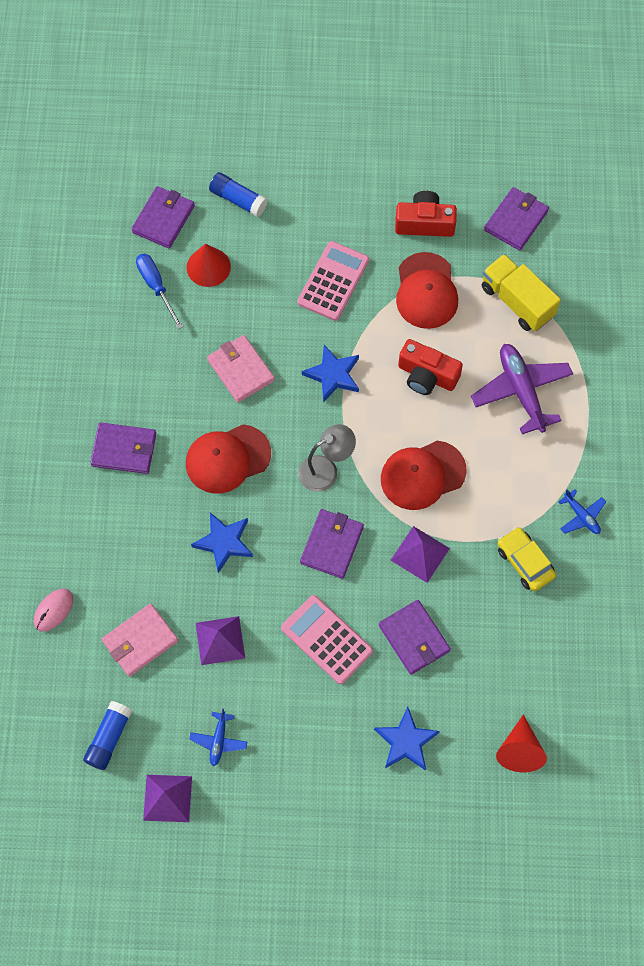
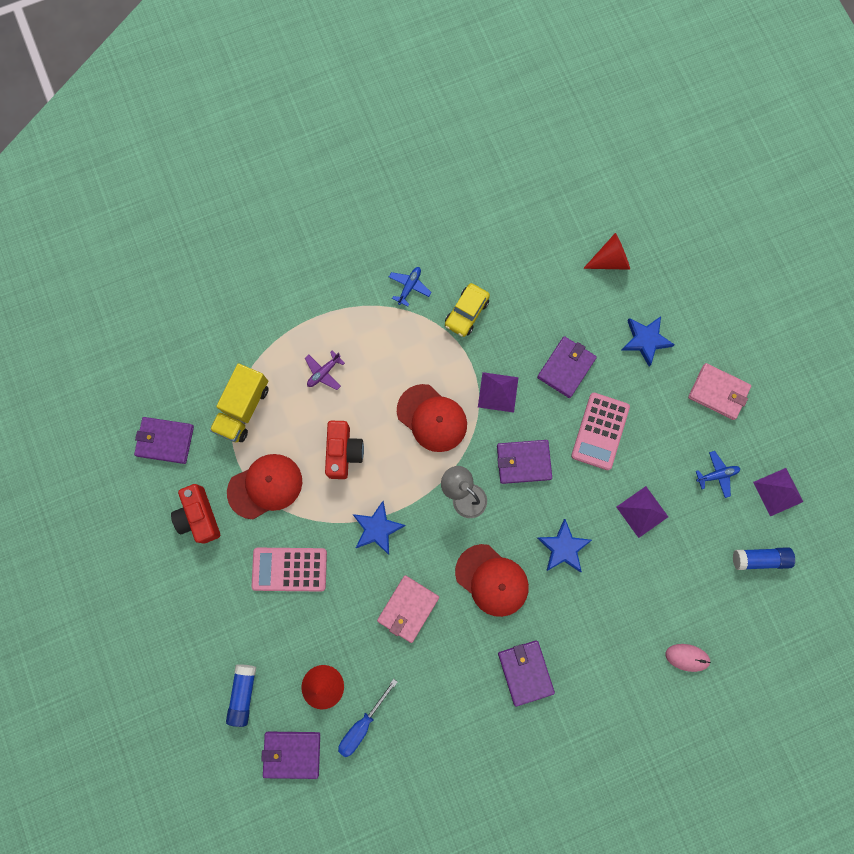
camera: 115 degrees left, 10 degrees up
(140, 641) = (675, 574): pink wallet -> pink wallet (718, 392)
(521, 391) = (324, 372): purple plane -> purple plane, size x0.51

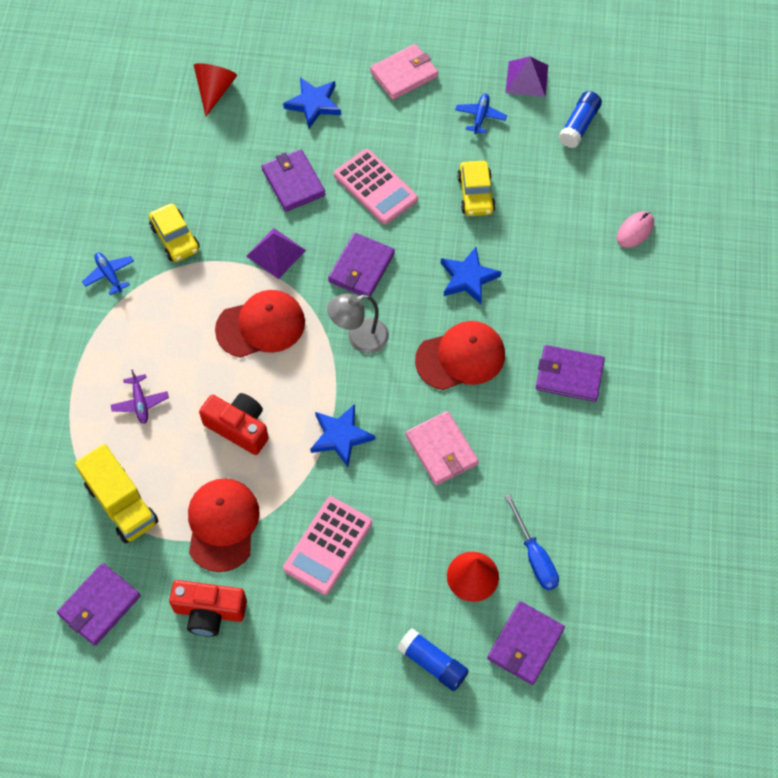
camera: 60 degrees left, 15 degrees down
(642, 511) = (475, 194): purple pyramid -> yellow car

